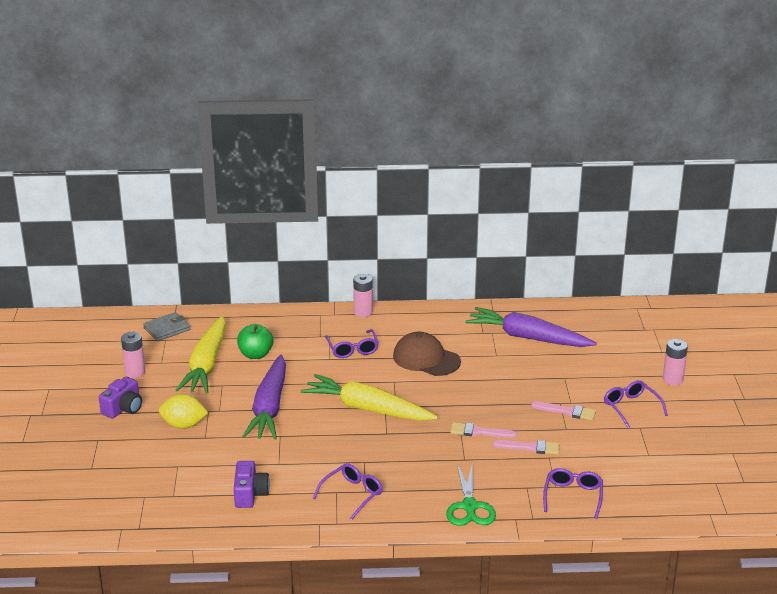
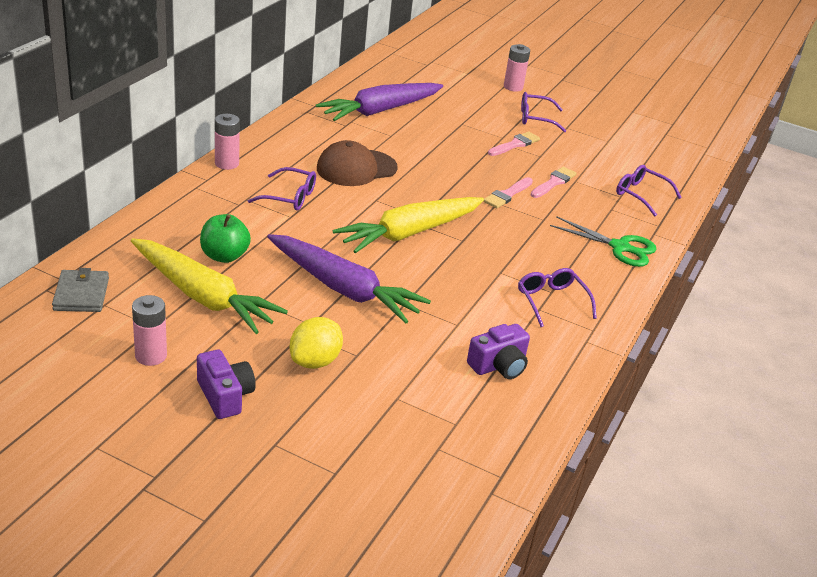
camera: 65 degrees left, 5 degrees up
(250, 494) = (499, 365): purple camera -> purple camera turned 120 degrees clockwise

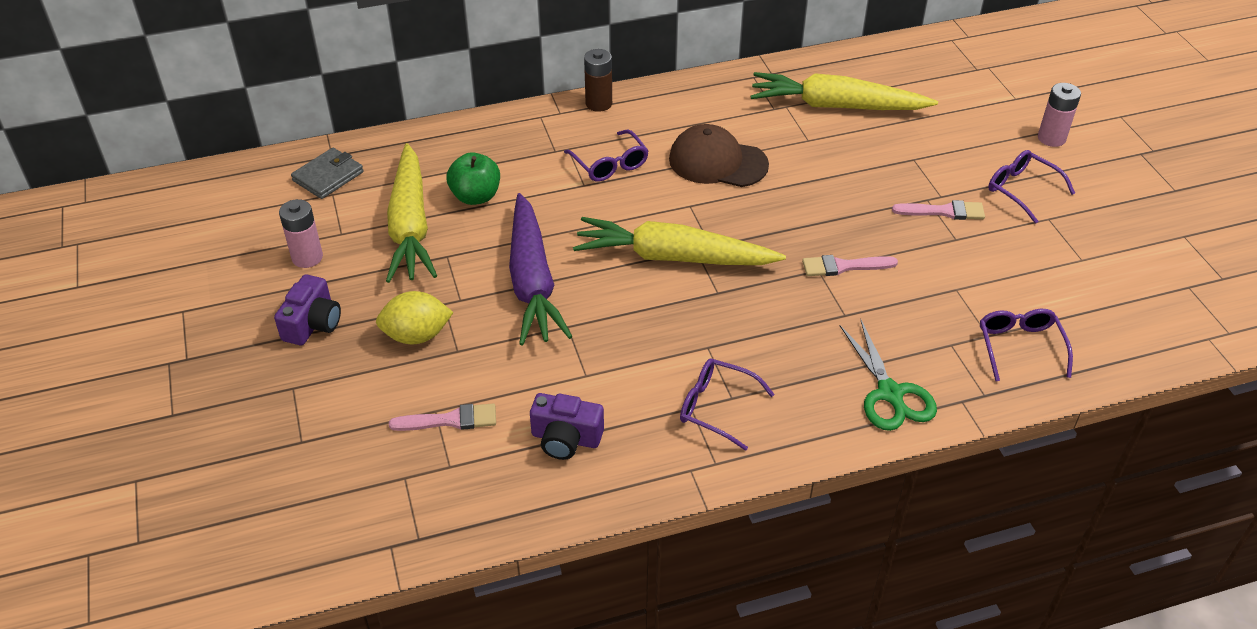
camera: 50 degrees right, 10 degrees up
(227, 163) = (598, 103): pink battery -> brown battery
(380, 111) = (836, 106): purple carrot -> yellow carrot
(551, 301) = (716, 407): purple glasses -> purple glasses turned 90 degrees counterclockwise
(554, 182) = (924, 278): pink brush -> pink brush (450, 420)

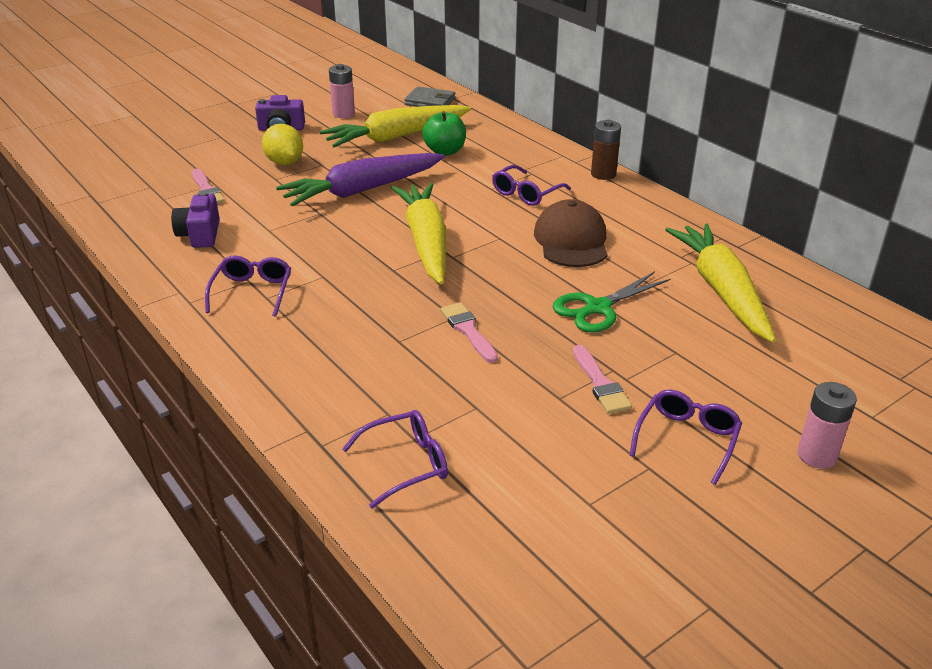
camera: 70 degrees right, 10 degrees down
(890, 394) = (300, 382): green scissors -> green scissors (597, 308)

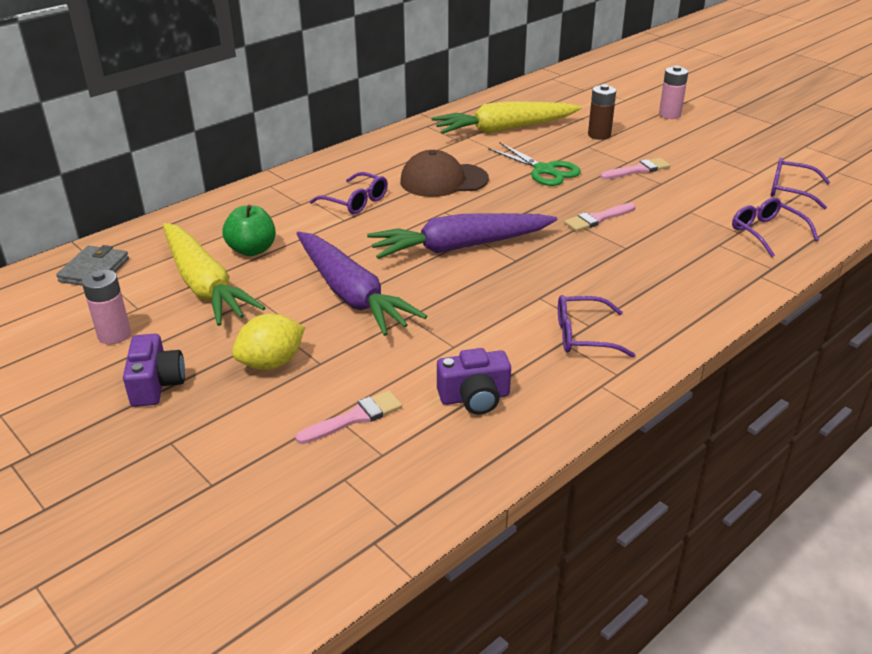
camera: 95 degrees left, 0 degrees up
(426, 242) = (460, 247): yellow carrot -> purple carrot
(603, 174) = (314, 167): brown battery -> brown battery (599, 135)
(687, 439) = (678, 146): purple glasses -> purple glasses (790, 190)

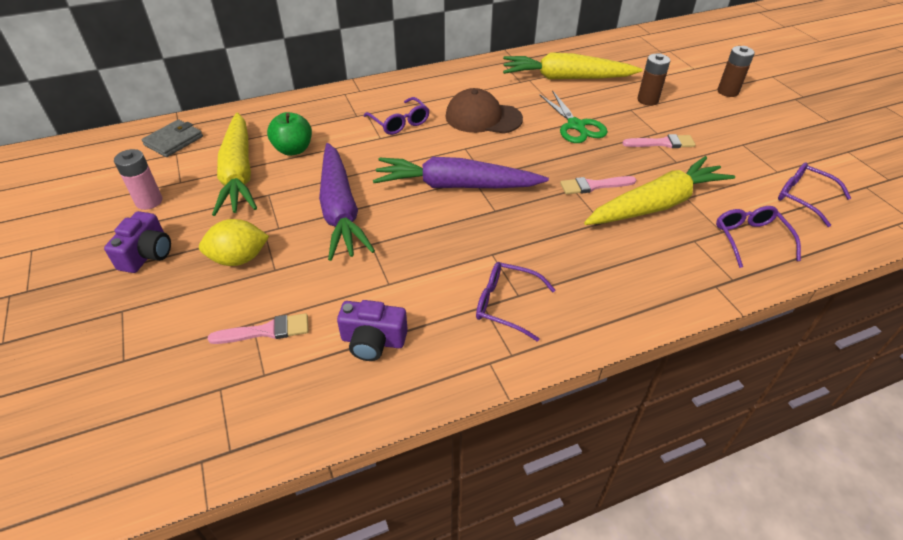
camera: 20 degrees right, 10 degrees up
(666, 222) = (656, 204): none -> yellow carrot
(669, 115) = (727, 92): pink battery -> brown battery

